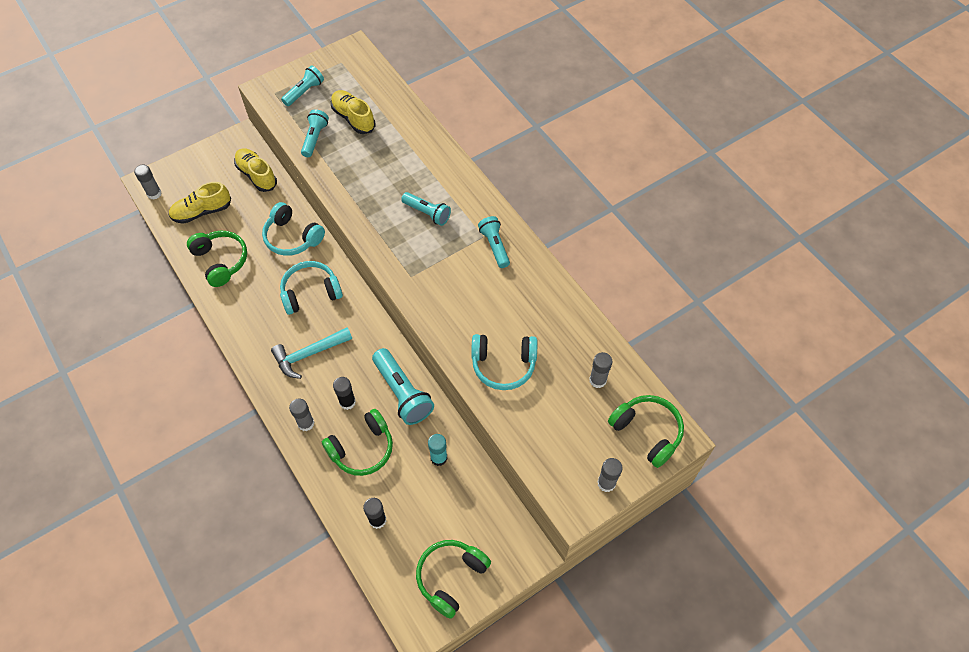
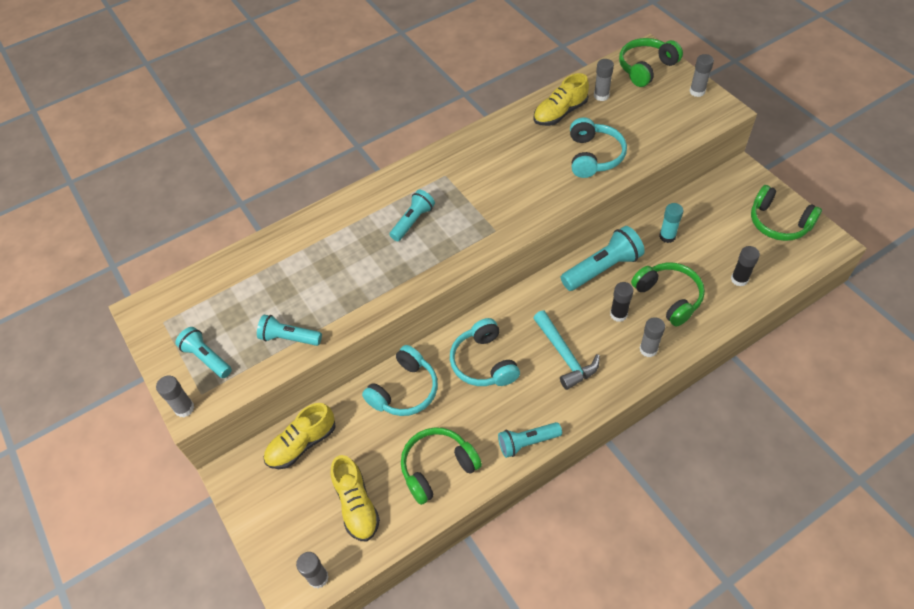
camera: 85 degrees left, 5 degrees down
(264, 86) = (184, 408): none -> grey glue stick
(353, 118) = (262, 300): yellow shoe -> yellow shoe (560, 113)
(494, 246) = (457, 166): turquoise flashlight -> turquoise flashlight (527, 442)

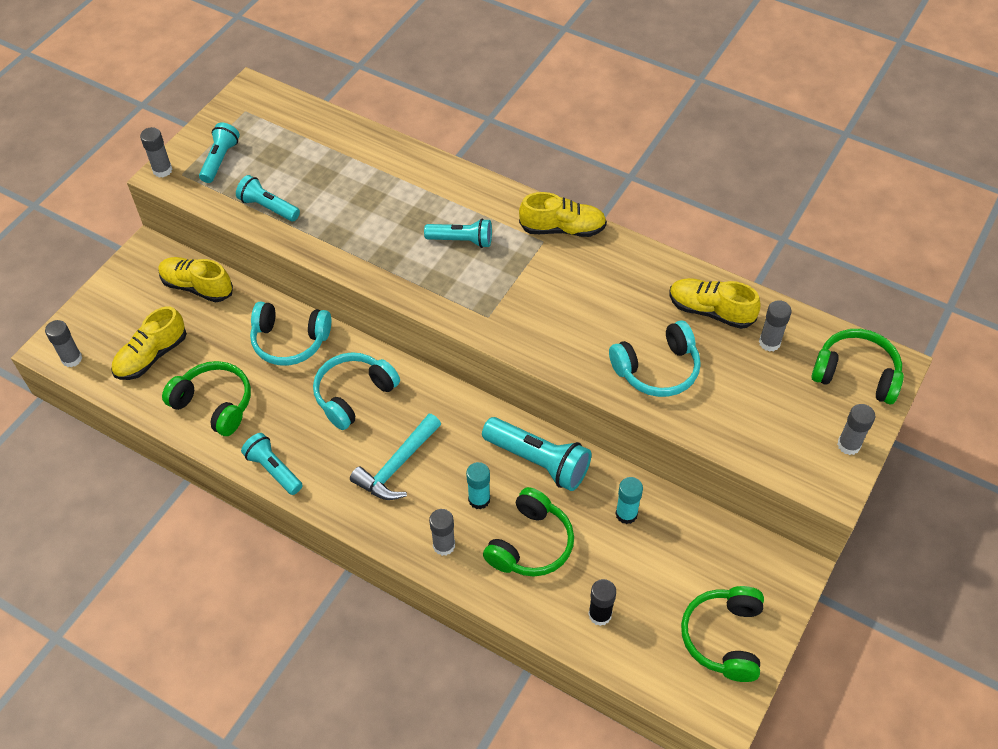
camera: 60 degrees right, 0 degrees up
(289, 338) = (268, 207): turquoise flashlight -> turquoise flashlight turned 45 degrees counterclockwise
(440, 161) = (562, 229): none -> yellow shoe
(618, 314) = (479, 499): black glue stick -> turquoise glue stick

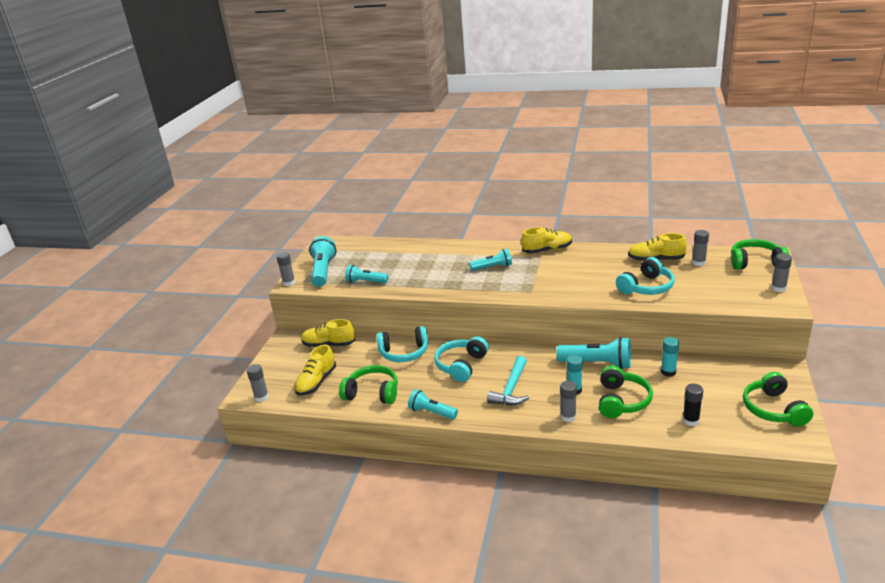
camera: 15 degrees left, 25 degrees down
(220, 160) = (323, 271): turquoise flashlight -> turquoise flashlight, size x1.56

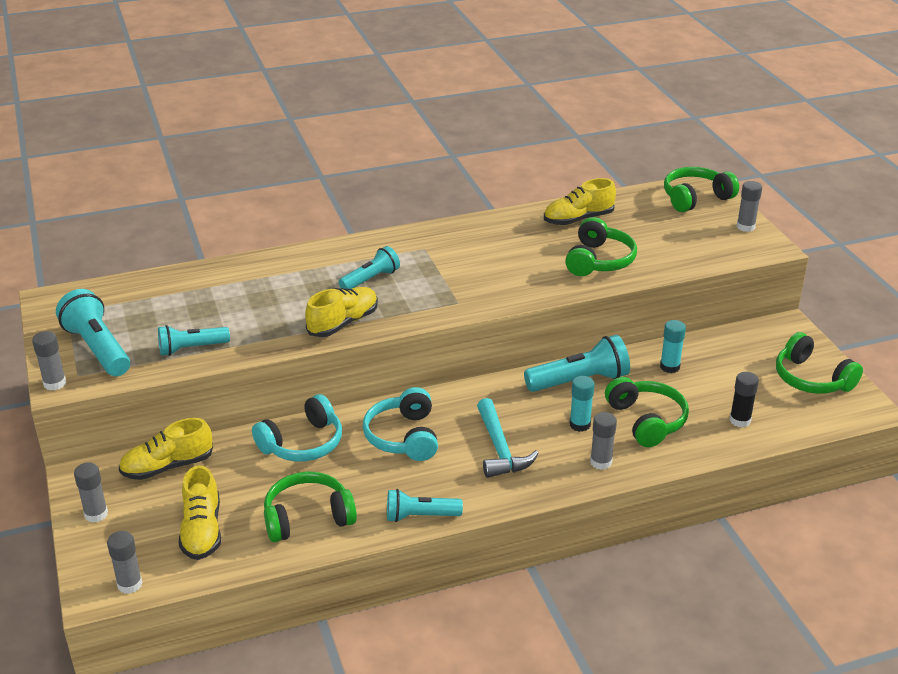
camera: 35 degrees left, 5 degrees up
(547, 250) = (425, 236): yellow shoe -> yellow shoe (343, 323)
(646, 287) = (598, 260): turquoise headphones -> green headphones
(698, 263) = (632, 213): grey glue stick -> grey glue stick (96, 514)

